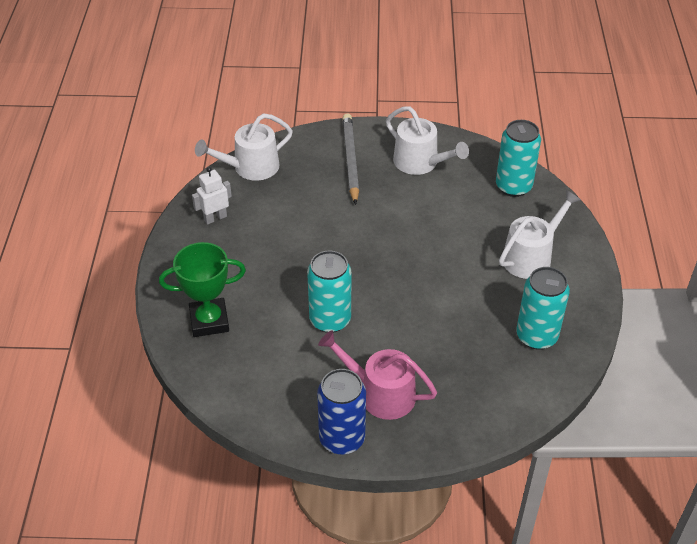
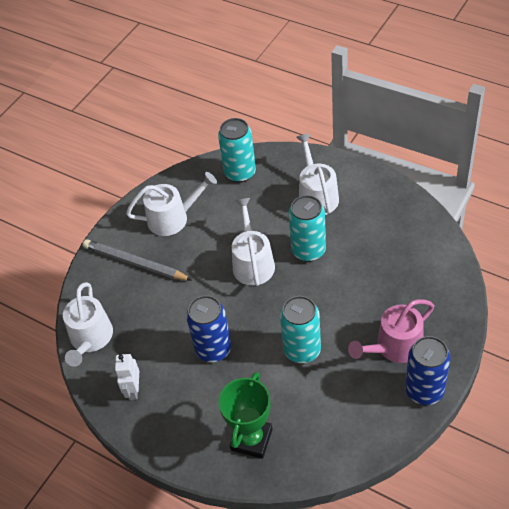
camera: 55 degrees left, 5 degrees up
(290, 254) = (213, 349): none -> blue can
(408, 241) = (252, 263): none -> white watering can
(536, 336) = (393, 227): turquoise can -> turquoise can (308, 250)

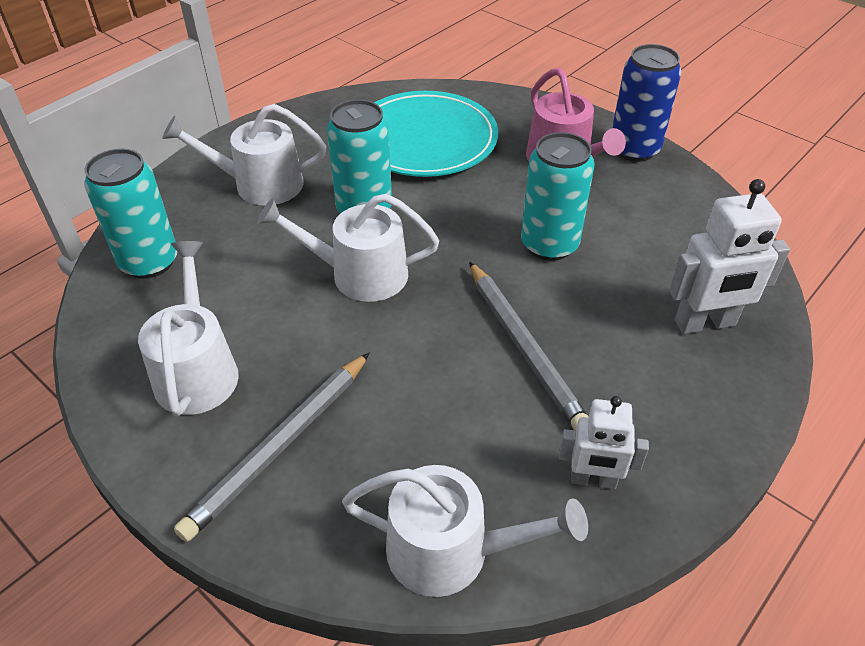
camera: 85 degrees left, 5 degrees down
(213, 349) = (524, 348): blue can -> grey pencil
(251, 439) = (705, 323): green trophy -> white robot
(391, 264) = (425, 139): none -> turquoise plate

